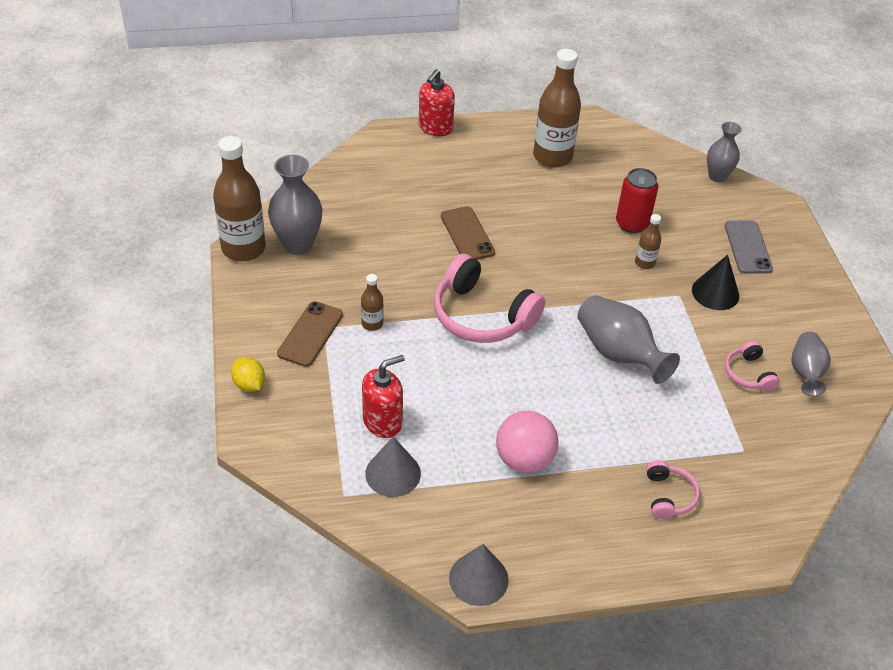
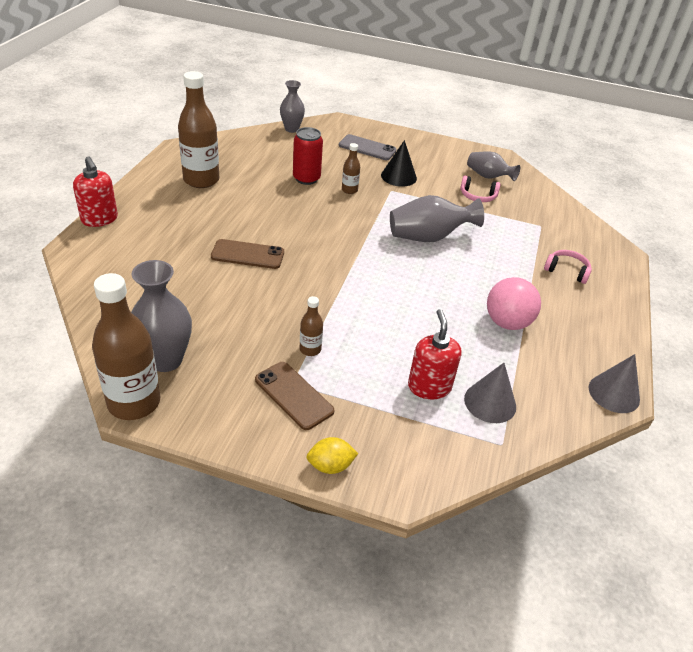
camera: 65 degrees left, 5 degrees down
(481, 316) = (346, 284): pink headphones -> none

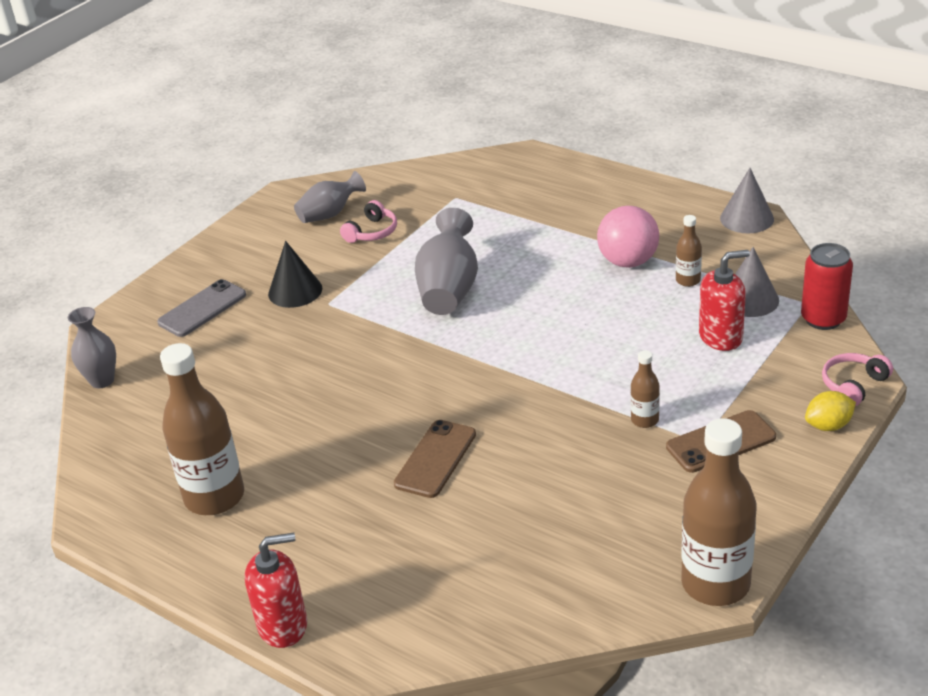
camera: 65 degrees left, 5 degrees down
(165, 360) = (641, 552): grey vase -> none
(306, 178) = (261, 381): red can -> red can (823, 319)
(330, 466) = (828, 425): yellow lemon -> yellow lemon turned 60 degrees clockwise
(349, 190) = (310, 342): brown bottle -> brown bottle (688, 280)
(429, 386) = (721, 337): red soap dispenser -> red soap dispenser turned 150 degrees clockwise
(567, 271) = (548, 200): pink headphones -> pink headphones (853, 385)

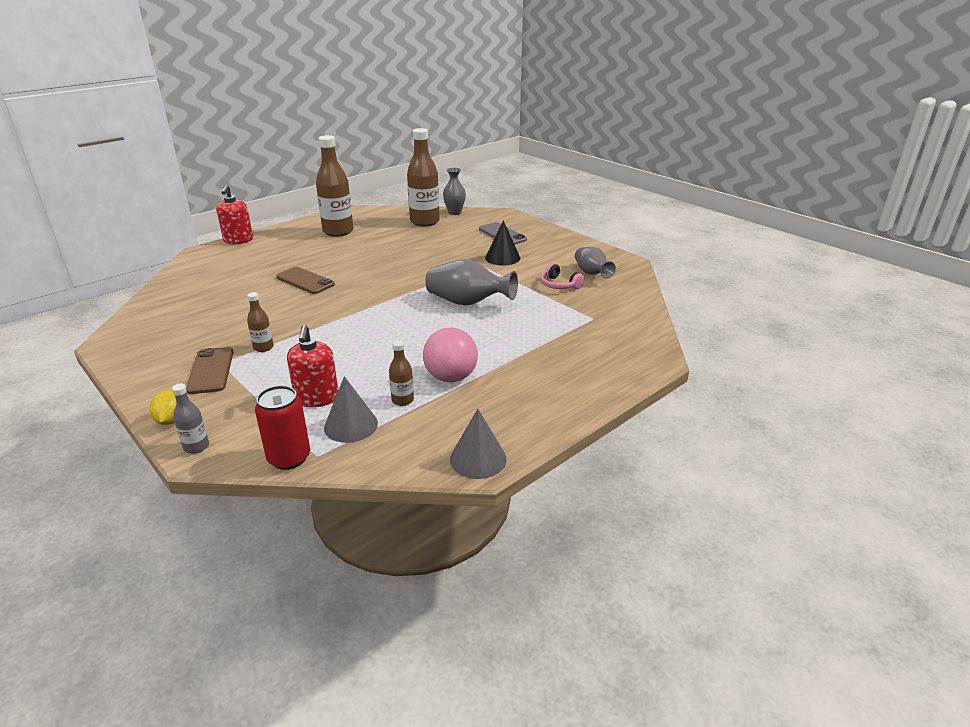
camera: 100 degrees right, 5 degrees down
(715, 584) = (110, 342): brown bottle -> brown bottle (424, 222)
(853, 385) = (196, 447): pink headphones -> grey bottle

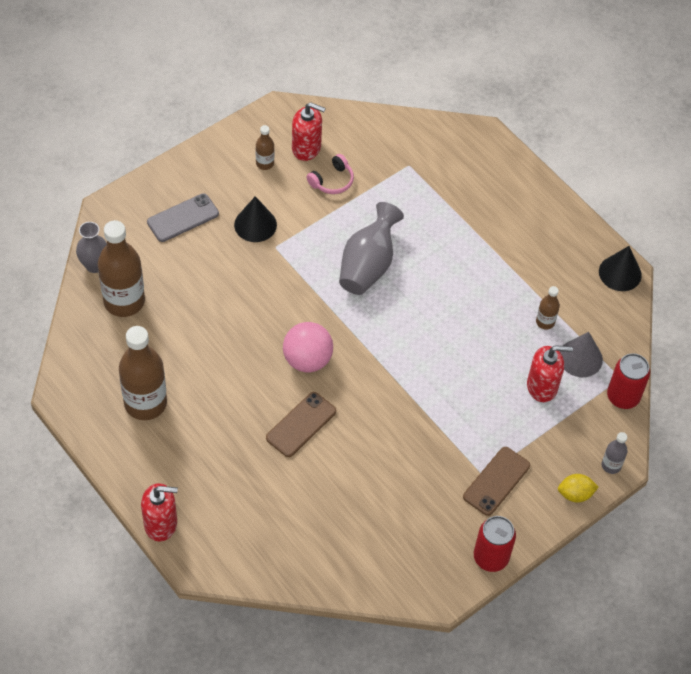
camera: 90 degrees left, 25 degrees up
(128, 368) = (490, 557): none -> red can
(211, 371) = (496, 481): brown phone -> brown phone turned 45 degrees counterclockwise
(263, 347) = (454, 443): brown bottle -> brown bottle (265, 163)
(451, 377) = (510, 286): pink ball -> pink ball (307, 360)
(478, 459) = (620, 273): grey cone -> black cone
(591, 273) = (306, 148): grey vase -> red soap dispenser

